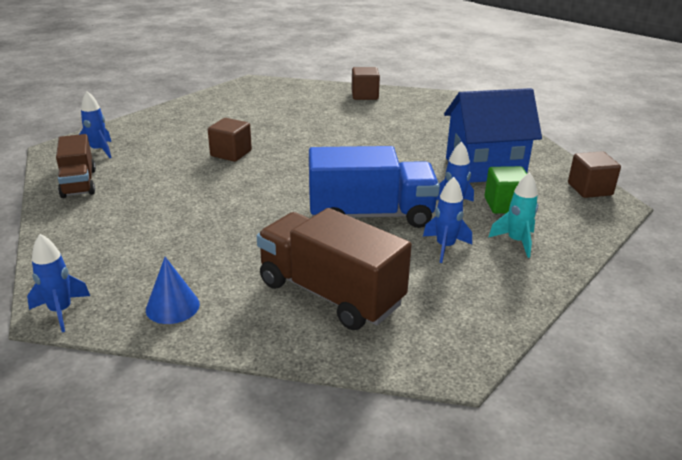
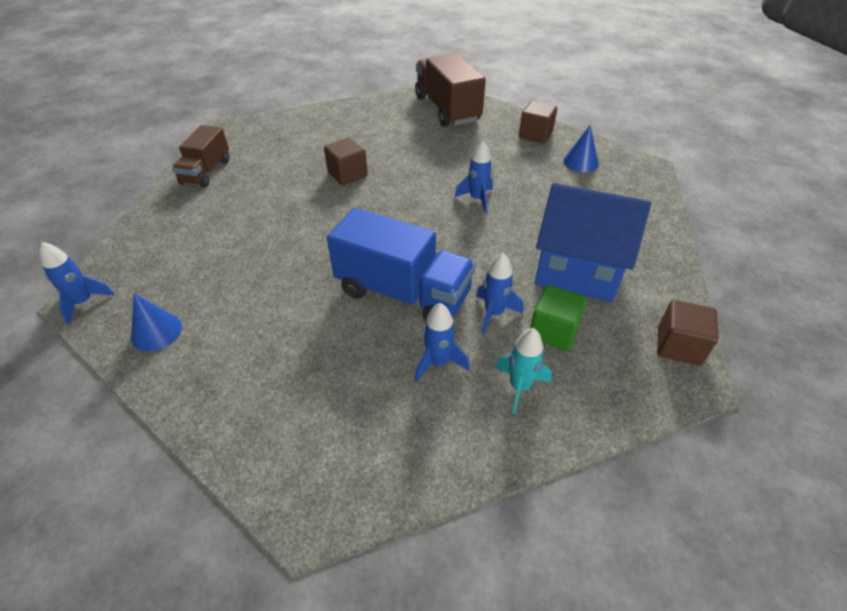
camera: 30 degrees right, 15 degrees up
(98, 151) = (249, 140): blue rocket -> blue rocket (477, 199)
(330, 294) = (283, 374): brown truck -> brown truck (447, 109)
(417, 105) = (580, 162): none -> blue cone

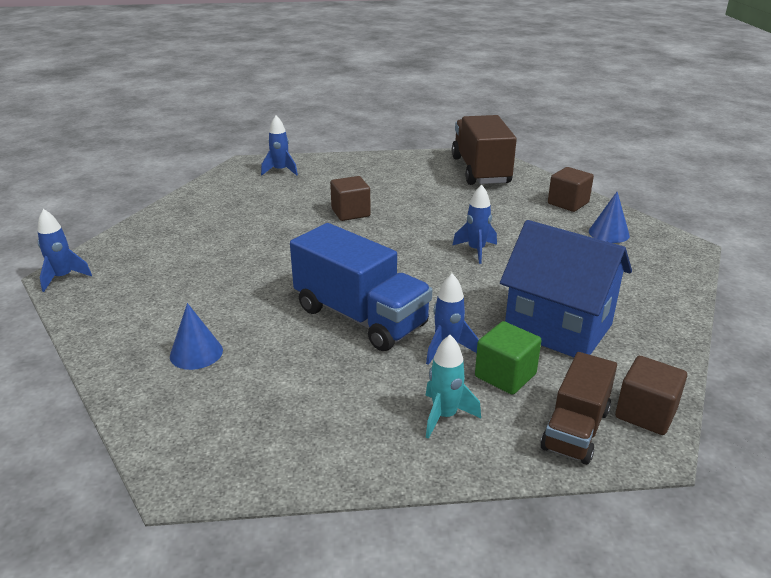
camera: 15 degrees right, 15 degrees down
(156, 332) = (114, 310): blue cone -> blue cone (196, 353)
(206, 172) = (216, 194): brown truck -> brown truck (575, 429)
(438, 362) = (368, 380): blue rocket -> blue rocket (280, 171)

